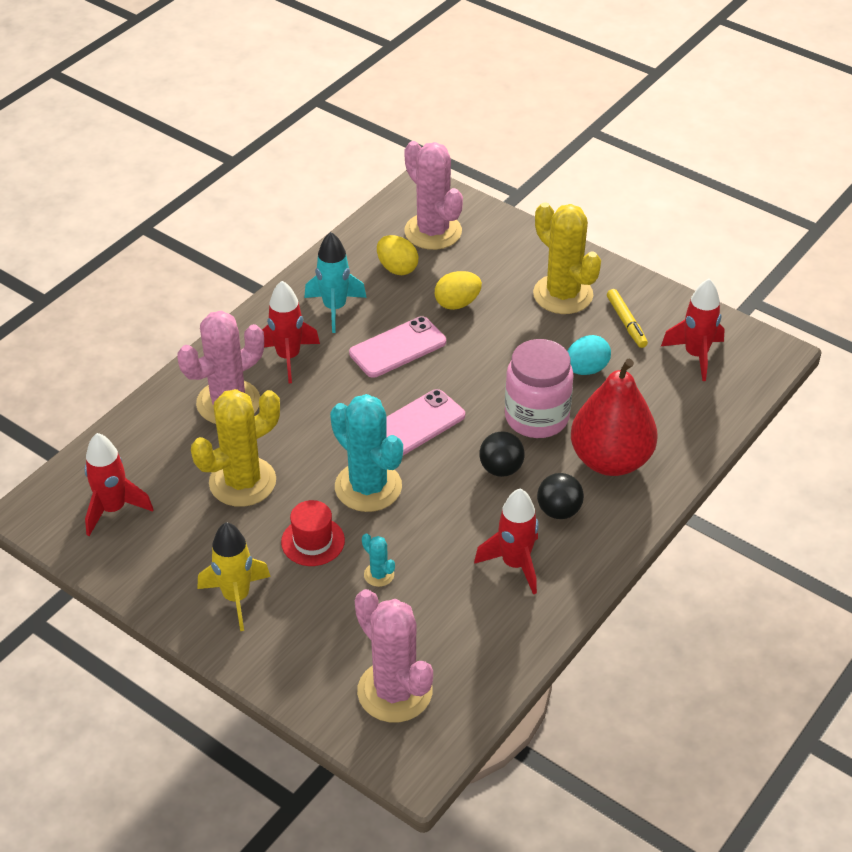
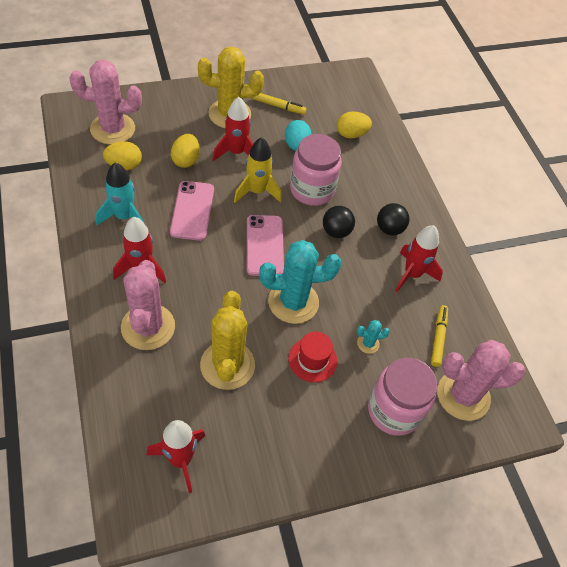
camera: 60 degrees left, 10 degrees up
(236, 597) = (324, 433): yellow rocket -> yellow rocket (257, 191)
(316, 640) = (394, 410): none -> pink jar
(450, 631) = (438, 338): none -> yellow marker
(610, 460) = (372, 183): red pear -> none
(664, 403) = (351, 134): none -> yellow egg
(696, 355) = (330, 99): red rocket -> red rocket (236, 152)

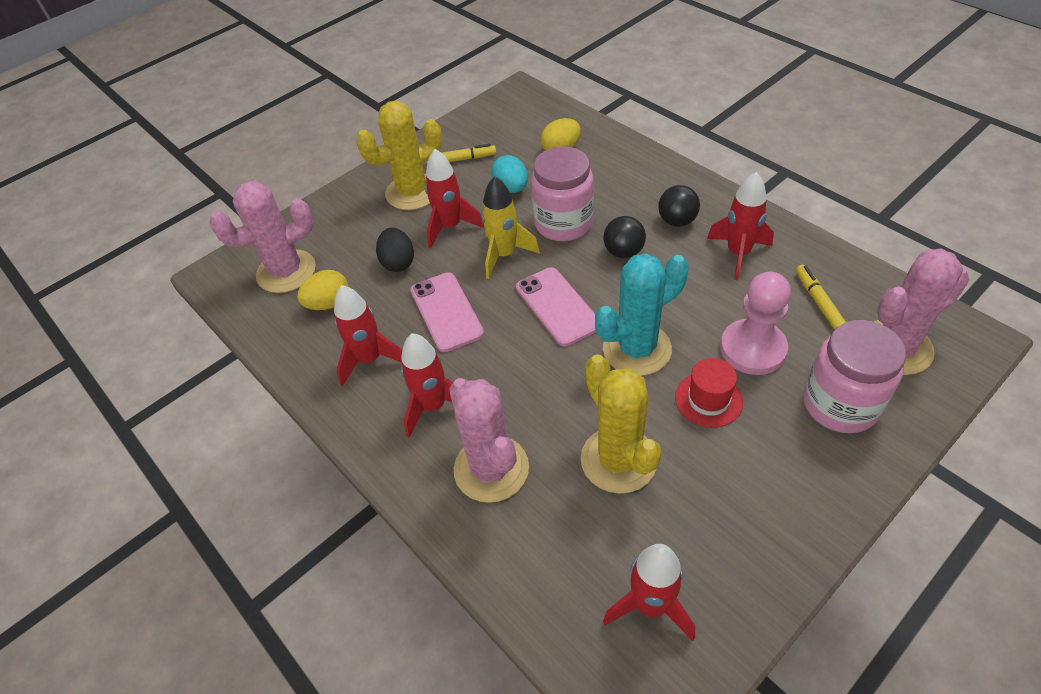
camera: 15 degrees left, 5 degrees down
(124, 217) = (370, 359): turquoise rocket -> red rocket
(186, 160) = (398, 262): yellow egg -> black egg
(368, 343) = (752, 349): turquoise cactus -> pink pawn

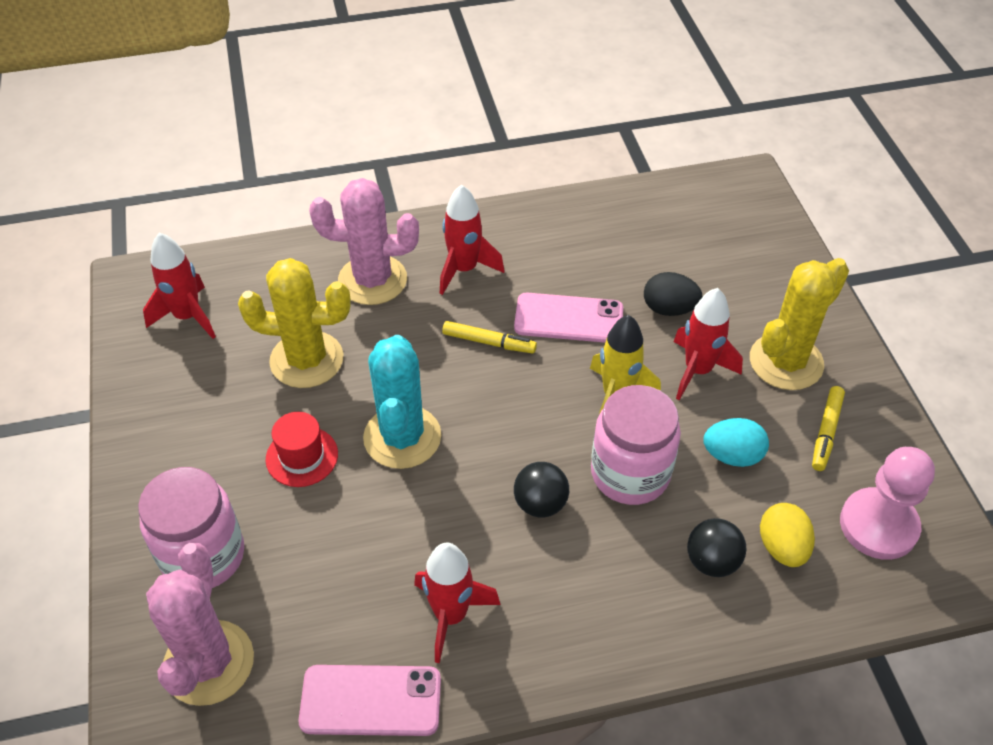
camera: 115 degrees right, 0 degrees up
(286, 271) = (716, 226): pink cactus -> none
(329, 303) = (646, 242): yellow egg -> none
(370, 359) = (551, 248): red rocket -> none
(413, 192) = (786, 362): yellow cactus -> yellow cactus turned 45 degrees clockwise
(557, 306) = (507, 404): pink phone -> pink phone (371, 701)
(677, 221) = (551, 590): black ball -> black ball (712, 561)
(752, 349) = (320, 531): pink pawn -> pink pawn (878, 525)
(819, 303) = (319, 640): yellow marker -> yellow marker (489, 342)

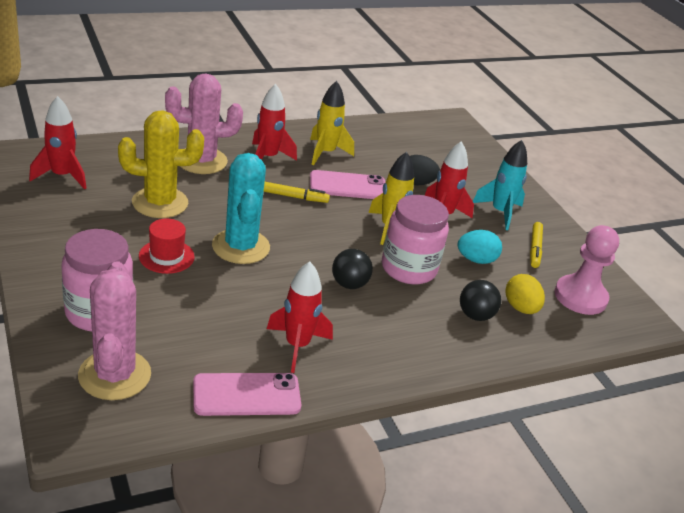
camera: 15 degrees left, 15 degrees down
(547, 256) = (326, 153): none -> yellow rocket
(786, 362) = (500, 212): yellow cactus -> turquoise rocket

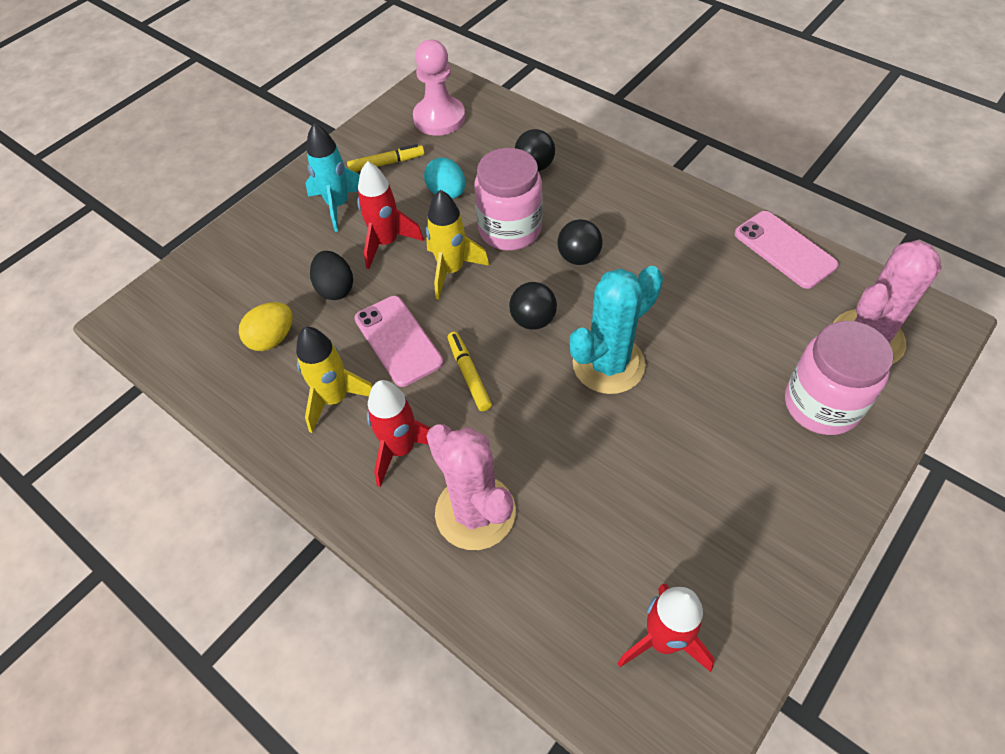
camera: 110 degrees left, 20 degrees up
(160, 203) = (607, 488): yellow cactus -> none
(166, 256) = (690, 413): red hat -> none
(297, 346) = (698, 250): red rocket -> none
(311, 237) = (533, 320): none -> black ball
(520, 308) = (494, 145): yellow egg -> yellow egg (272, 339)

